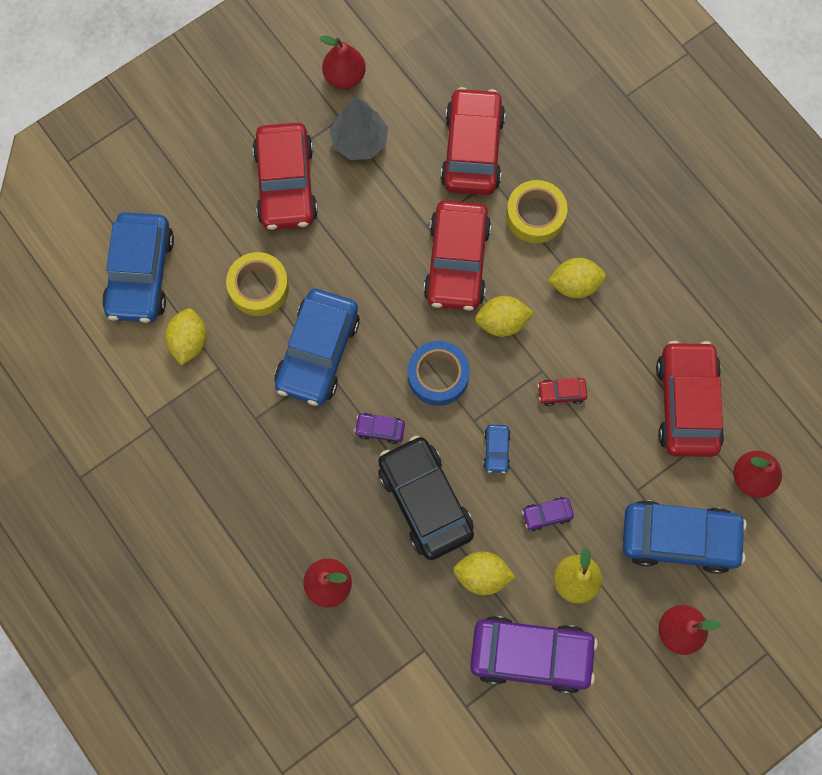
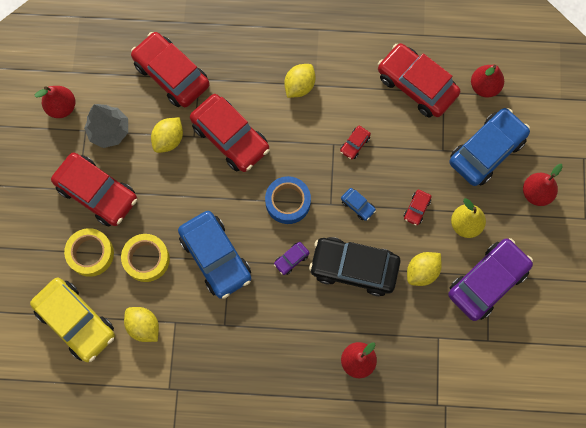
camera: 50 degrees left, 0 degrees up
(140, 274) = (76, 321): blue car -> yellow car
(502, 322) = (287, 142): yellow lemon -> yellow lemon (169, 140)
(535, 215) = (241, 73): yellow tape -> yellow tape (91, 254)
(547, 515) = (416, 209): purple car -> red car

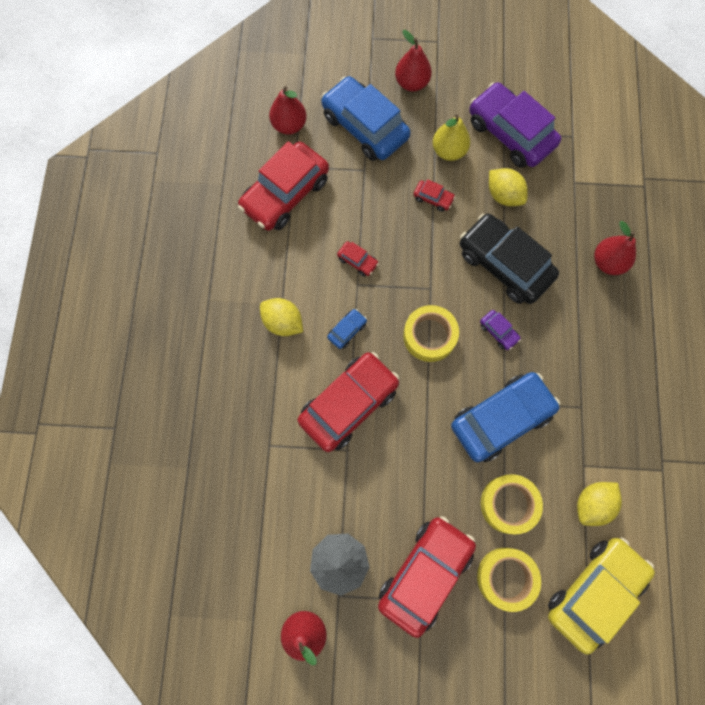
camera: 90 degrees left, 0 degrees up
(169, 140) = (351, 482): yellow lemon -> none
(171, 75) = (262, 481): red car -> none
(288, 202) = (429, 336): blue tape -> yellow tape
(354, 268) = (504, 264): black car -> black car turned 120 degrees clockwise
(357, 205) = (431, 259): blue car -> blue car (347, 330)

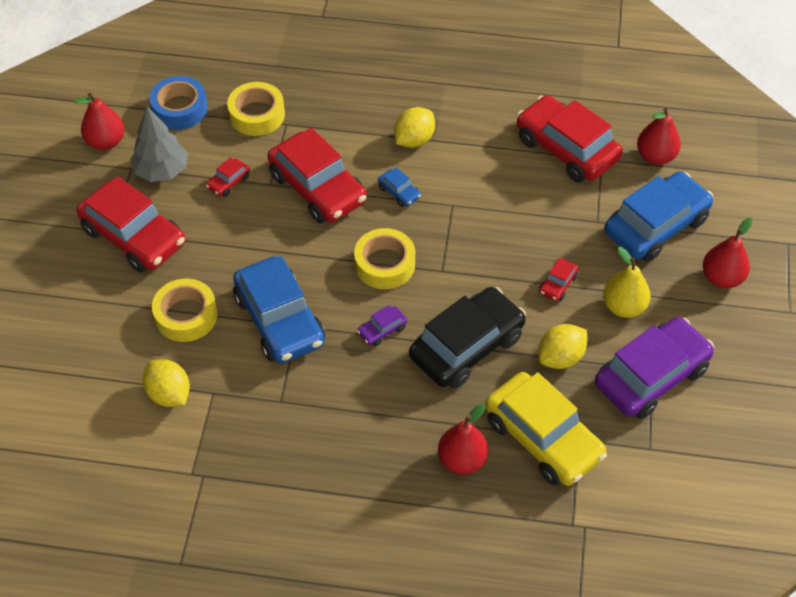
camera: 95 degrees right, 20 degrees down
(254, 559) = (180, 109): none -> blue tape
(357, 261) = (480, 207): red car -> red car (228, 182)
(506, 578) = (112, 304): yellow tape -> yellow tape (257, 115)
(594, 592) = (77, 381): yellow car -> yellow car (543, 438)

